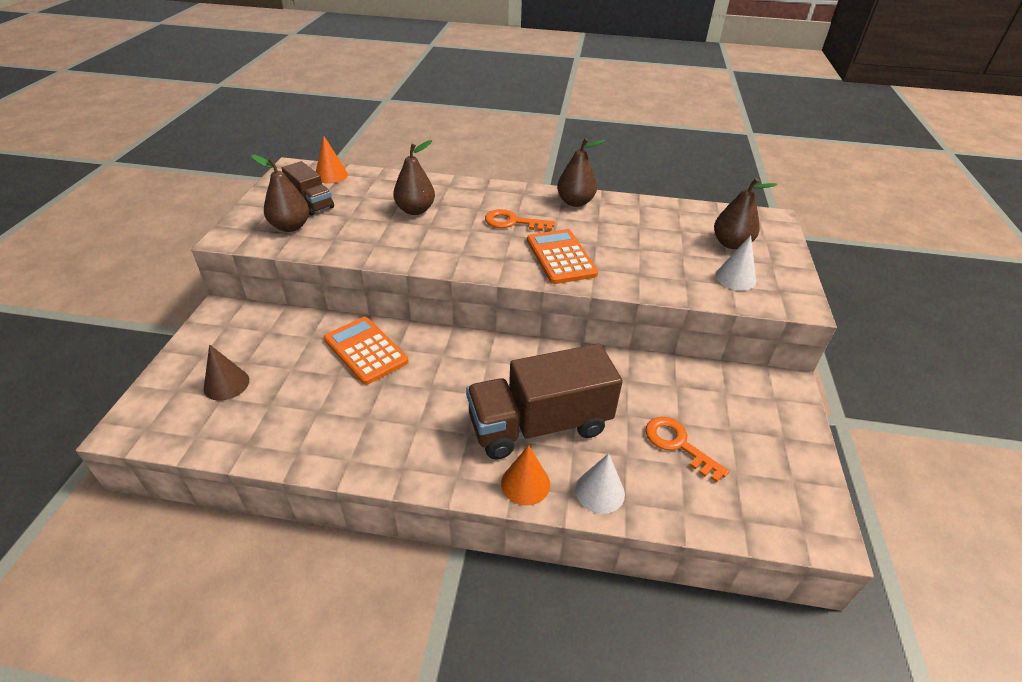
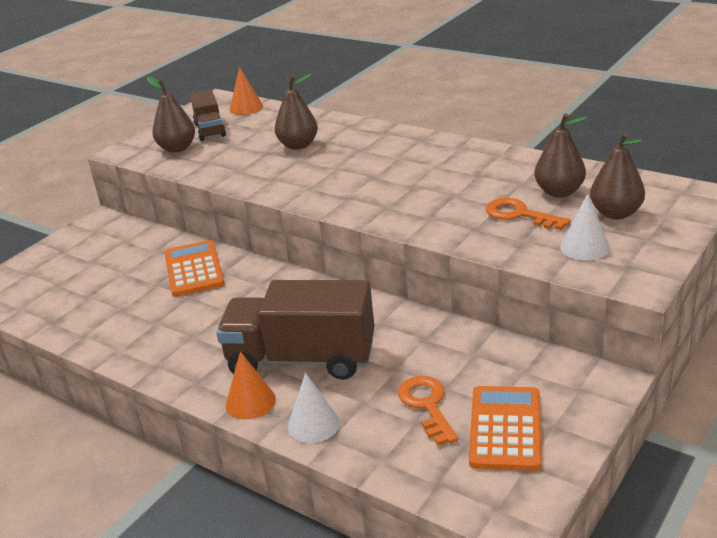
camera: 30 degrees right, 10 degrees down
(226, 384) = (66, 275): brown cone -> none
(513, 222) = (385, 166): orange key -> orange key (520, 215)
(561, 257) = (405, 203): orange calculator -> orange calculator (505, 428)
(575, 202) = (469, 153): brown pear -> brown pear (559, 192)

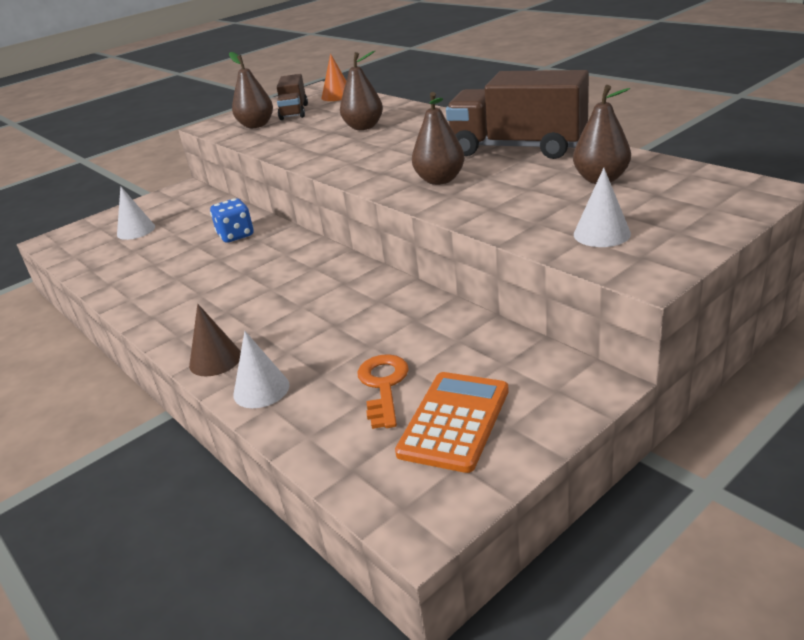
camera: 15 degrees right, 0 degrees up
(75, 273) = (136, 230): none -> white cone
(194, 269) = (236, 235): orange calculator -> blue dice
(250, 402) = (215, 360): orange cone -> brown cone
(301, 359) = (285, 325): brown truck -> brown truck (518, 147)
(520, 215) = (546, 198): orange key -> none
(616, 213) = (654, 203): brown pear -> brown pear (440, 180)

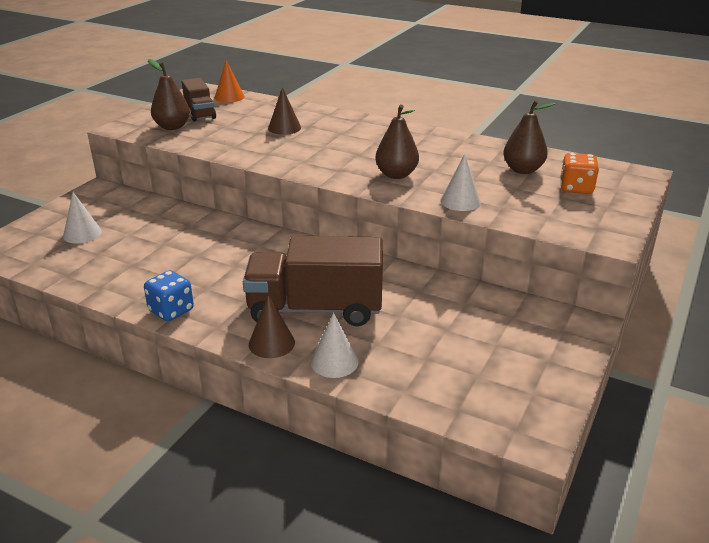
camera: 25 degrees left, 0 degrees up
(236, 235) = (196, 232): blue dice -> blue dice (171, 311)
(364, 127) = (284, 128): brown pear -> brown cone
(383, 386) = (434, 345): orange key -> none
(454, 421) = (507, 363): orange calculator -> none
(518, 147) = (437, 145): brown truck -> brown truck (315, 309)
(601, 234) = (557, 212): white cone -> white cone (460, 201)
(654, 205) = (576, 188): none -> orange dice

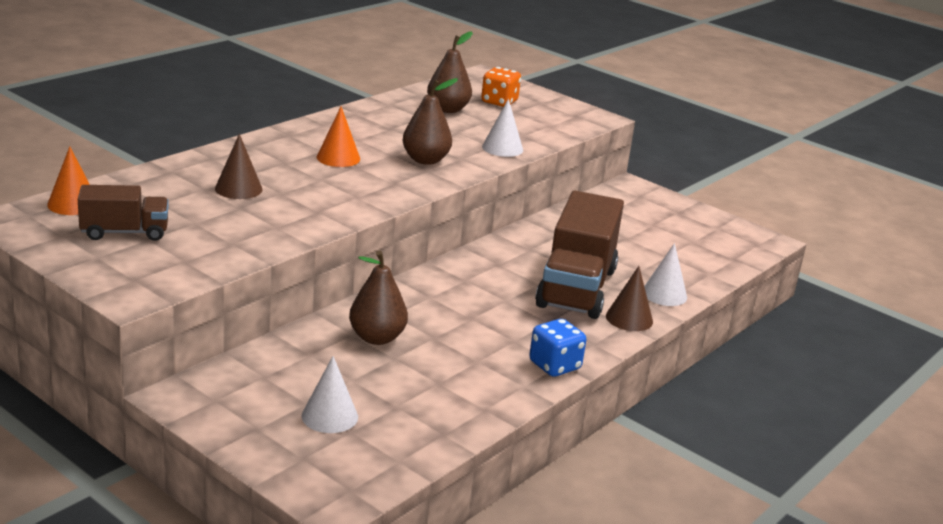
camera: 80 degrees left, 5 degrees down
(172, 127) = (165, 257): brown pear -> brown pear (377, 338)
(367, 146) = (338, 158): none -> orange cone

